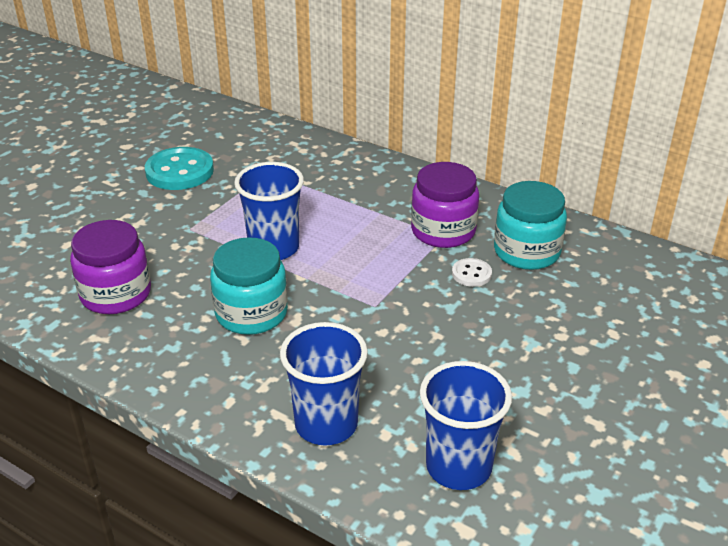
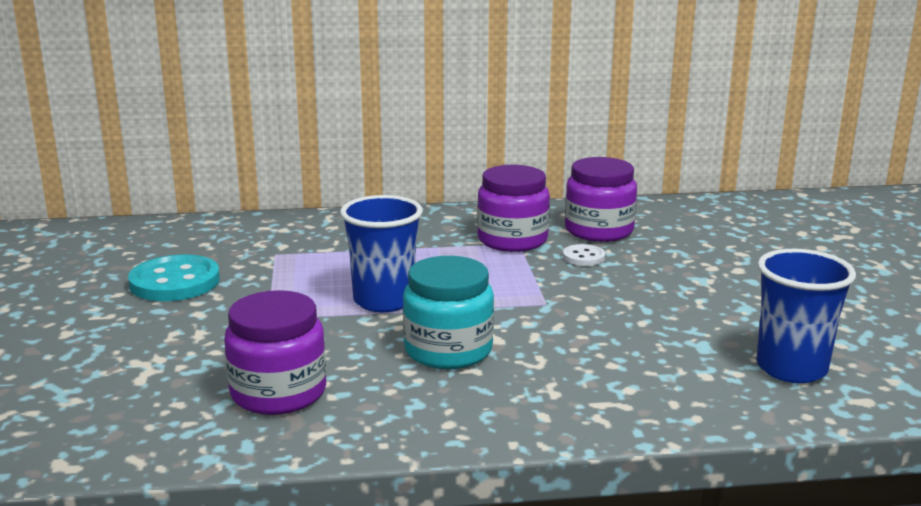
camera: 40 degrees left, 15 degrees down
(326, 424) = (652, 391): blue cup -> none
(526, 252) = (599, 230): turquoise jar -> purple jar

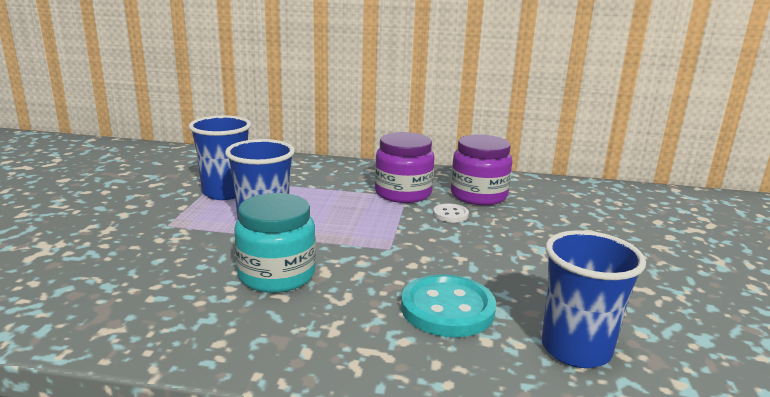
camera: 15 degrees right, 0 degrees up
(175, 282) = (131, 189): turquoise button -> turquoise button (447, 309)
(278, 393) = (113, 287): purple jar -> none
(299, 269) = (225, 192): none -> blue cup

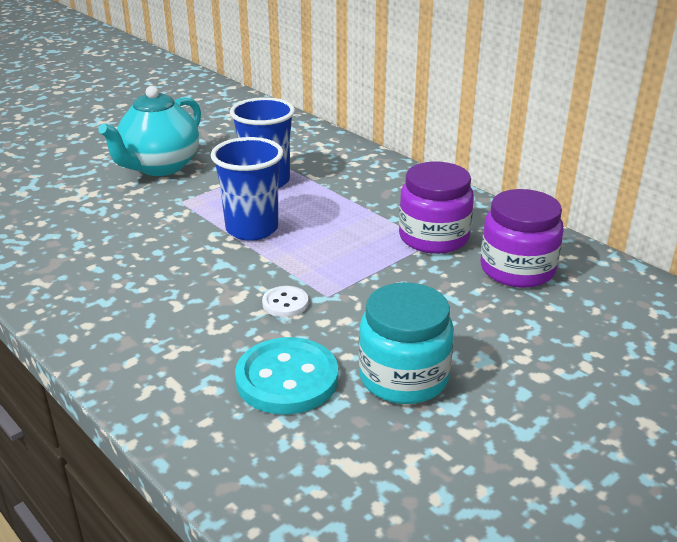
camera: 40 degrees right, 10 degrees up
(106, 206) = (160, 167): none -> turquoise teapot
(277, 275) = (198, 283): turquoise jar -> turquoise jar (403, 377)
(450, 214) = (446, 281): white button -> white button (285, 303)
(576, 349) = (340, 475): blue cup -> none

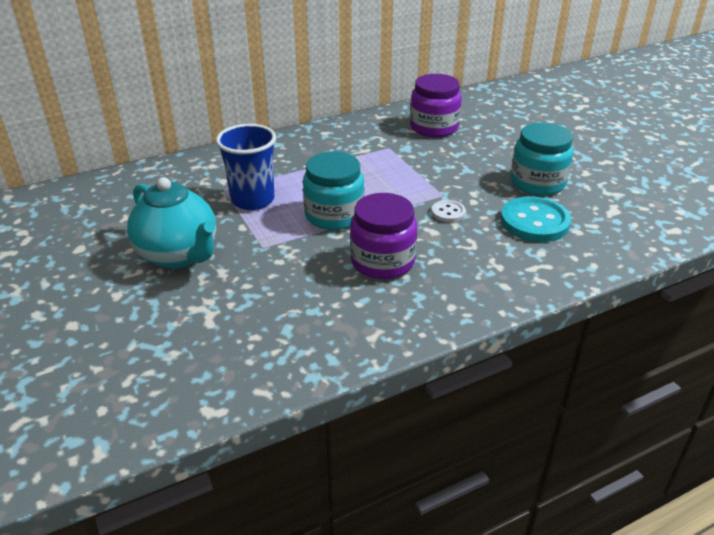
camera: 75 degrees left, 5 degrees up
(252, 229) = (334, 215): blue cup -> turquoise jar
(433, 237) = (383, 146): purple jar -> purple jar (382, 261)

